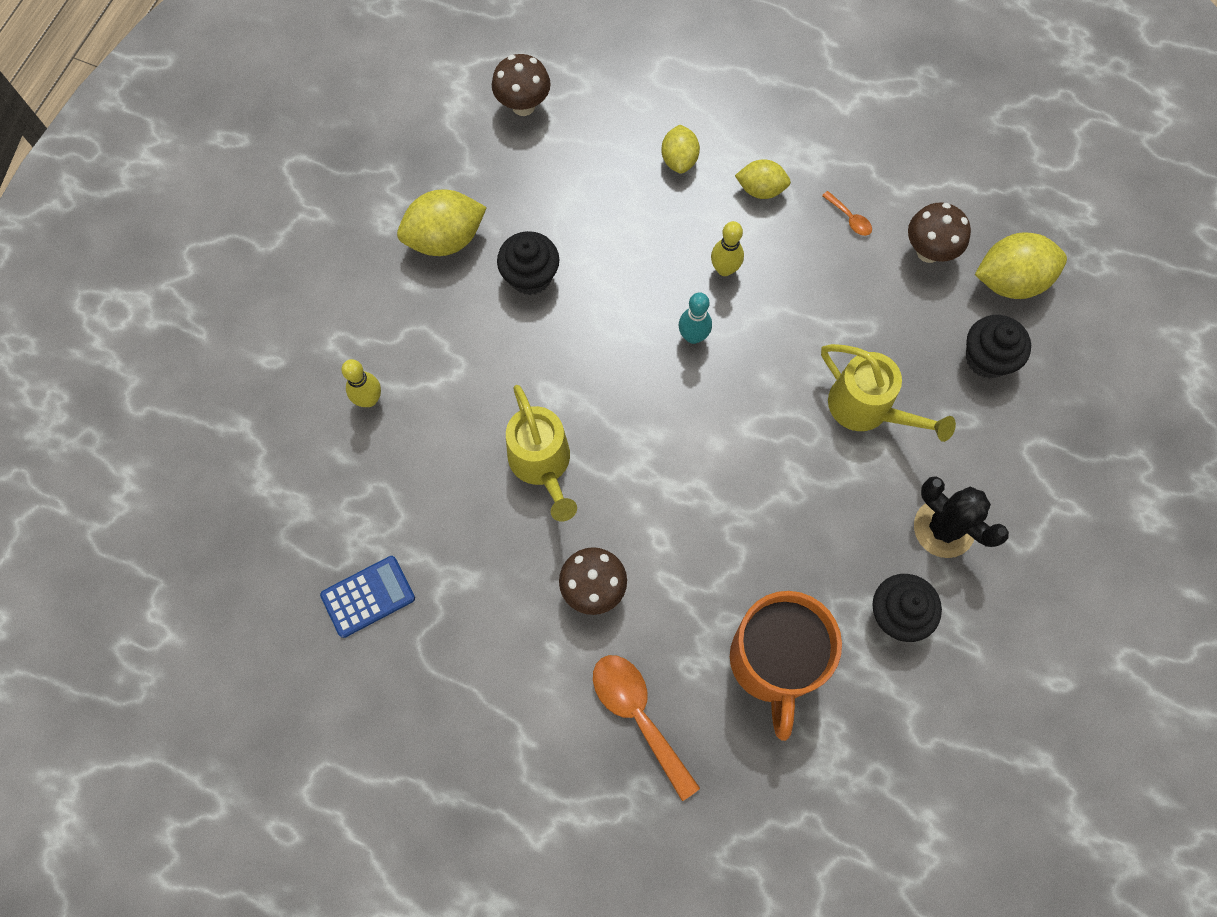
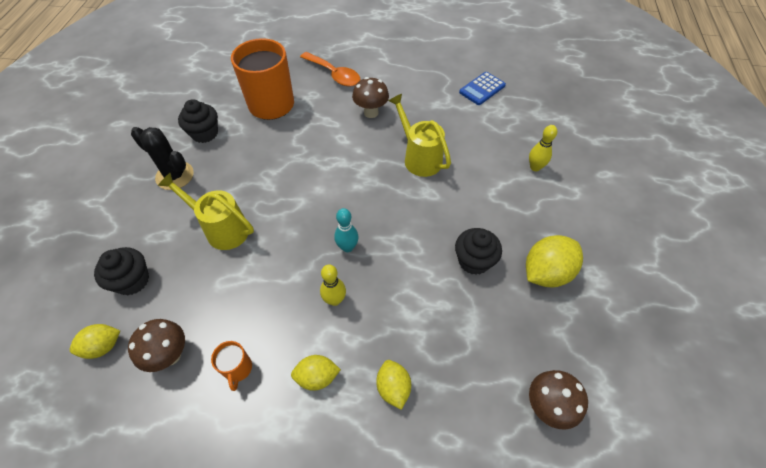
camera: 165 degrees right, 15 degrees down
(849, 218) = (238, 369): orange spoon -> orange mug
(1010, 280) = (103, 346): yellow lemon -> yellow lemon, size x0.61

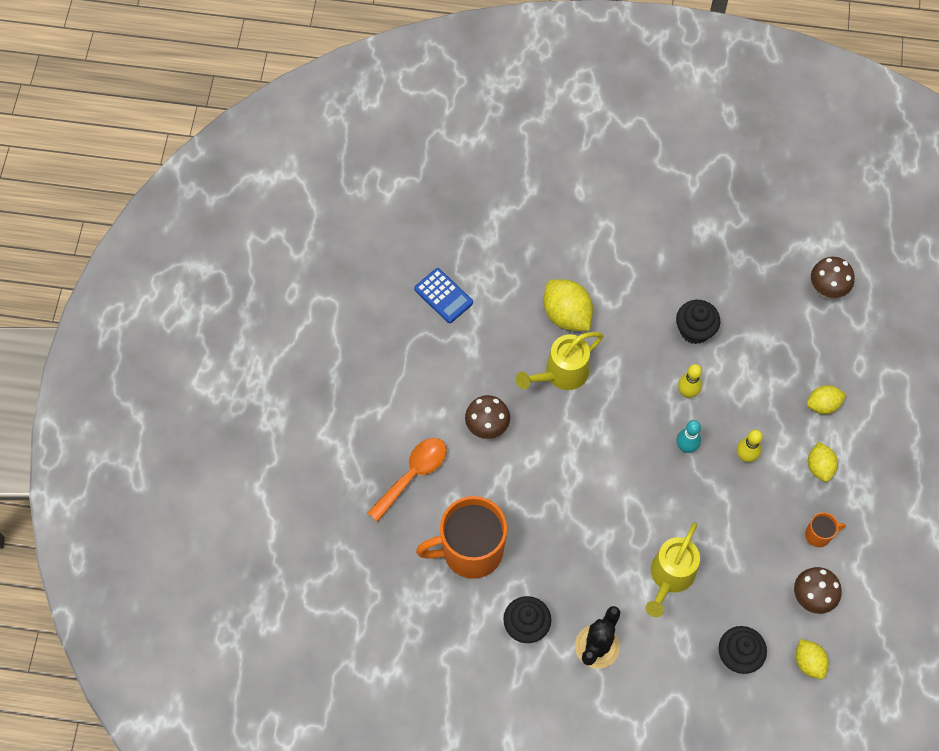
camera: 90 degrees left, 10 degrees up
(535, 167) = (572, 257): yellow bowling pin -> yellow bowling pin (687, 392)
(546, 272) = (703, 269): yellow lemon -> yellow lemon (566, 315)

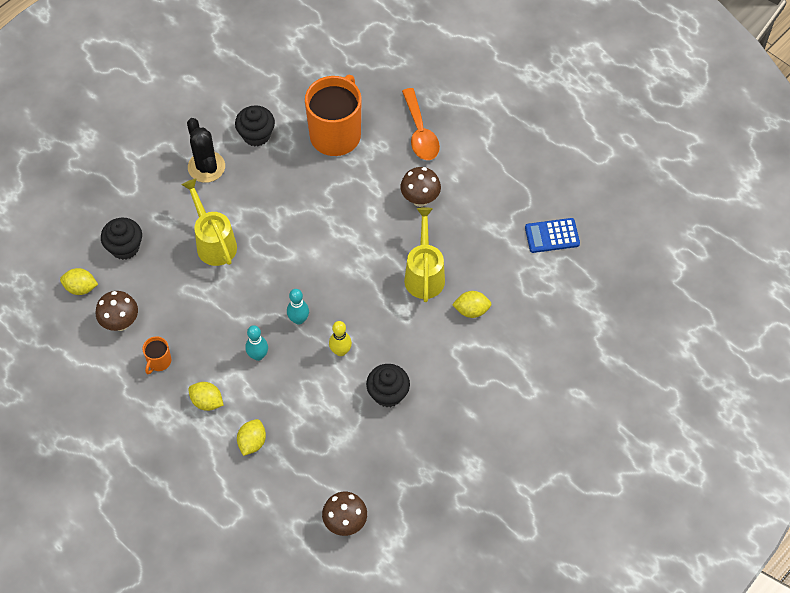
camera: 125 degrees right, 5 degrees down
(566, 315) = (471, 310): yellow lemon -> yellow lemon, size x0.61
(745, 456) = (258, 355): yellow bowling pin -> turquoise bowling pin

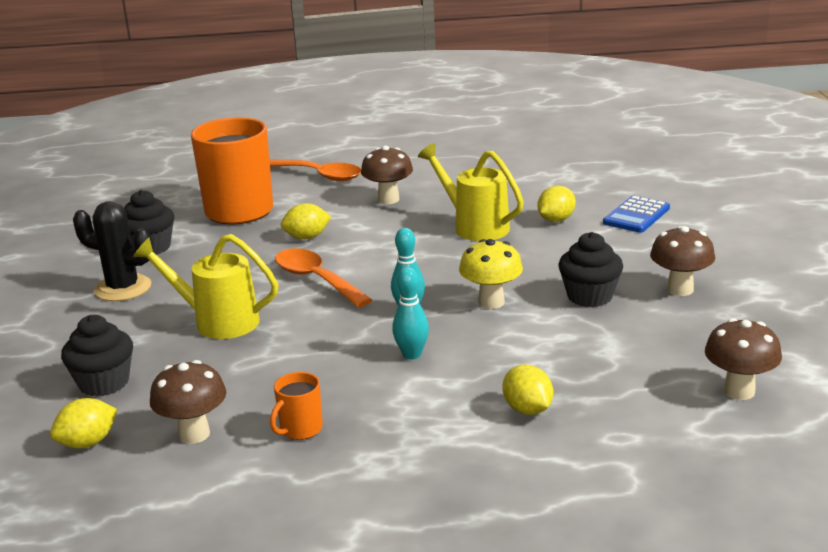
camera: 45 degrees left, 35 degrees down
(159, 361) = (300, 429): orange mug -> orange mug turned 60 degrees clockwise
(207, 401) = (417, 418): yellow lemon -> yellow lemon (307, 237)
(293, 248) = (316, 280): none -> orange spoon
(340, 351) = (491, 302): yellow bowling pin -> yellow mushroom
(434, 432) = (680, 289): none -> brown mushroom
(552, 236) = (536, 161): blue calculator -> blue calculator (636, 216)

